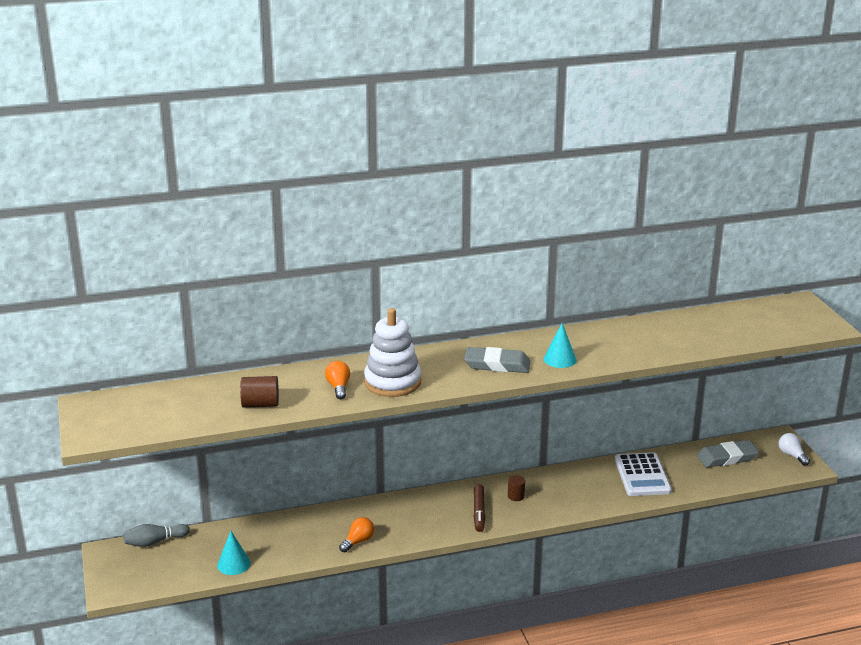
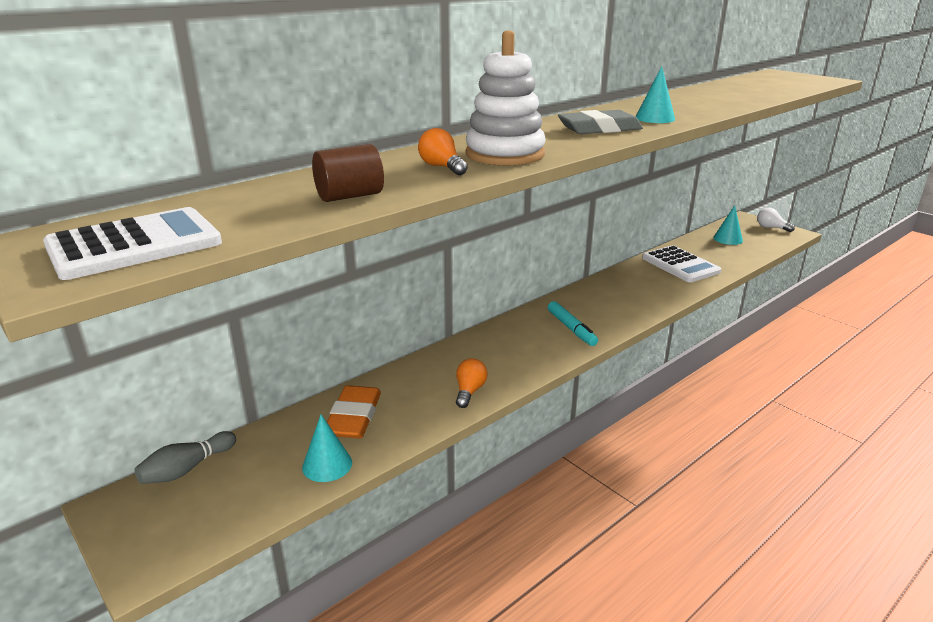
camera: 25 degrees left, 0 degrees up
(131, 419) = (134, 245): none -> white calculator
(270, 537) = (354, 417): none -> orange eraser
(479, 512) = (571, 328): brown marker -> turquoise marker
(516, 496) = (591, 306): brown cylinder -> none
(727, 457) = (728, 239): grey eraser -> turquoise cone

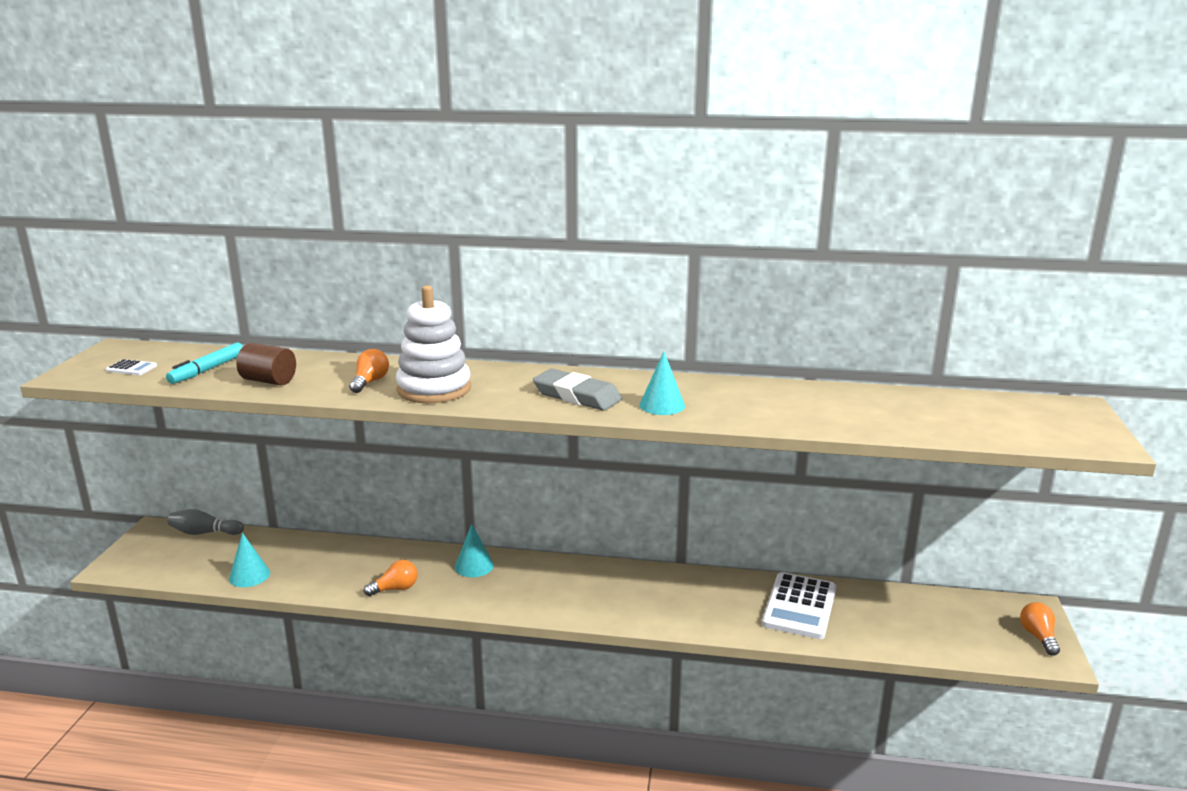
camera: 50 degrees right, 5 degrees down
(134, 245) = (131, 368): white calculator -> white calculator, size x0.45
(354, 417) = (313, 559): orange eraser -> none
(571, 328) = (558, 595): turquoise marker -> turquoise marker (207, 370)
(728, 239) = (936, 615): turquoise cone -> turquoise cone (474, 566)
(771, 228) = (1038, 637): white light bulb -> orange light bulb

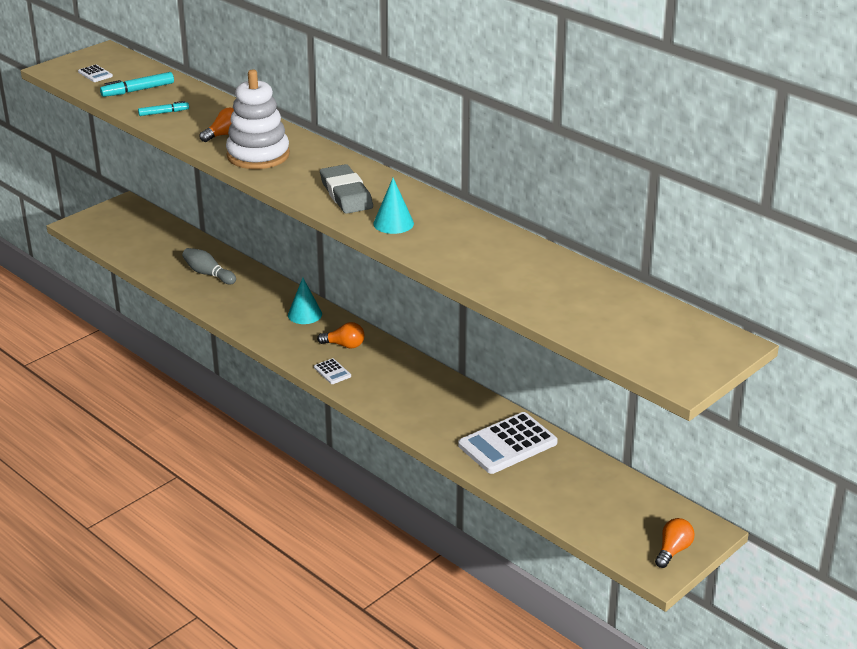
camera: 35 degrees right, 10 degrees up
(205, 533) = (154, 218): grey bowling pin -> grey bowling pin (208, 274)
(249, 575) = (152, 263): turquoise cone -> none
(269, 381) = (163, 113): brown cylinder -> turquoise marker
(395, 589) = (233, 310): orange light bulb -> orange light bulb (344, 345)
(566, 608) = (332, 372): none -> white calculator

